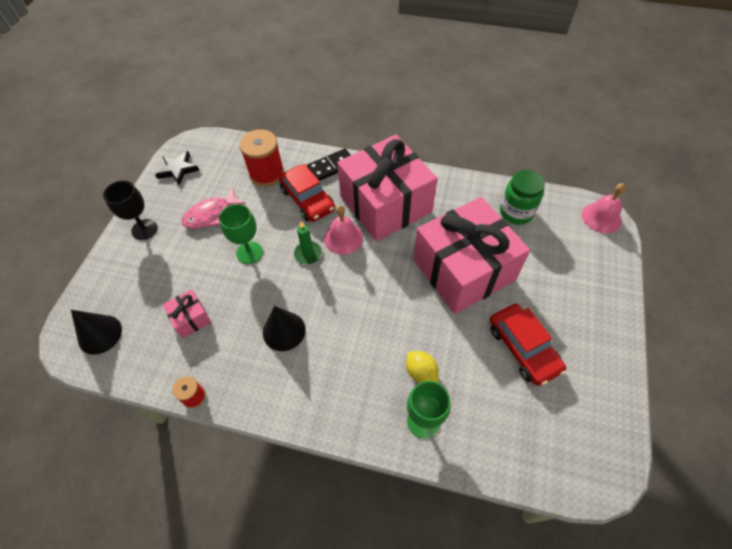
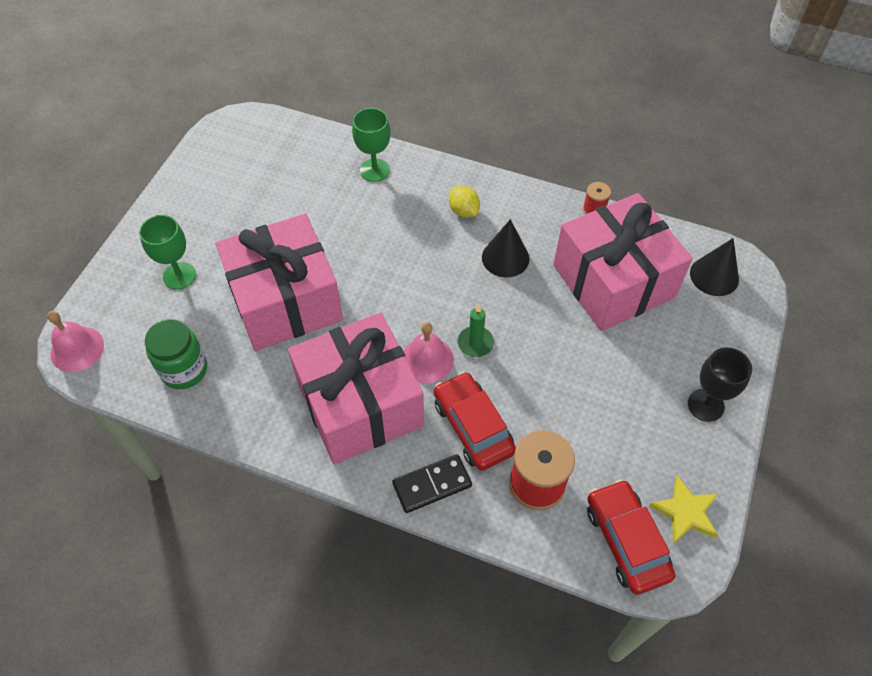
camera: 175 degrees left, 0 degrees up
(178, 169) = (685, 512): black star -> yellow star
(191, 318) = (613, 281): pink gift -> pink gift, size x2.48
(211, 214) = (614, 418): pink fish -> none
(249, 252) = (552, 353): green goblet -> green goblet (179, 276)
(421, 372) = (366, 206): yellow lemon -> yellow lemon (463, 211)
(523, 348) = (255, 216): red car -> red car (626, 541)

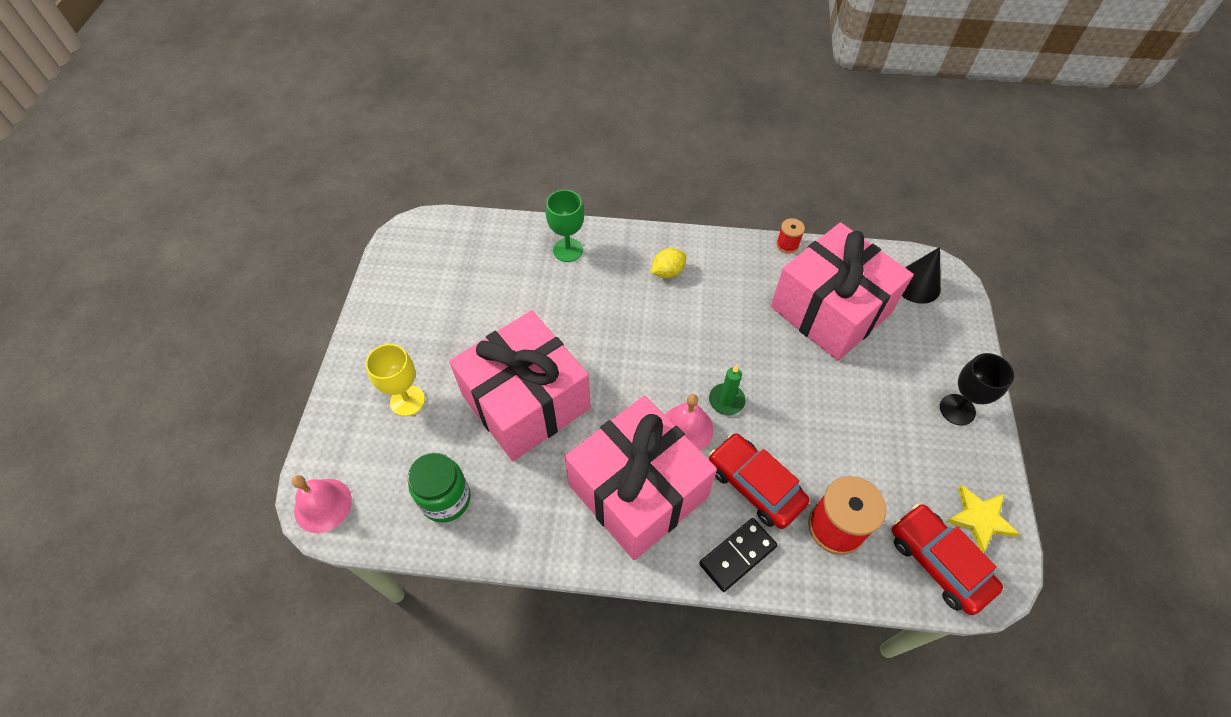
camera: 15 degrees left, 0 degrees up
(179, 276) = (407, 400): green goblet -> yellow goblet
(463, 211) = (667, 272): yellow lemon -> yellow lemon turned 75 degrees counterclockwise
(505, 258) = (723, 309): black cone -> none

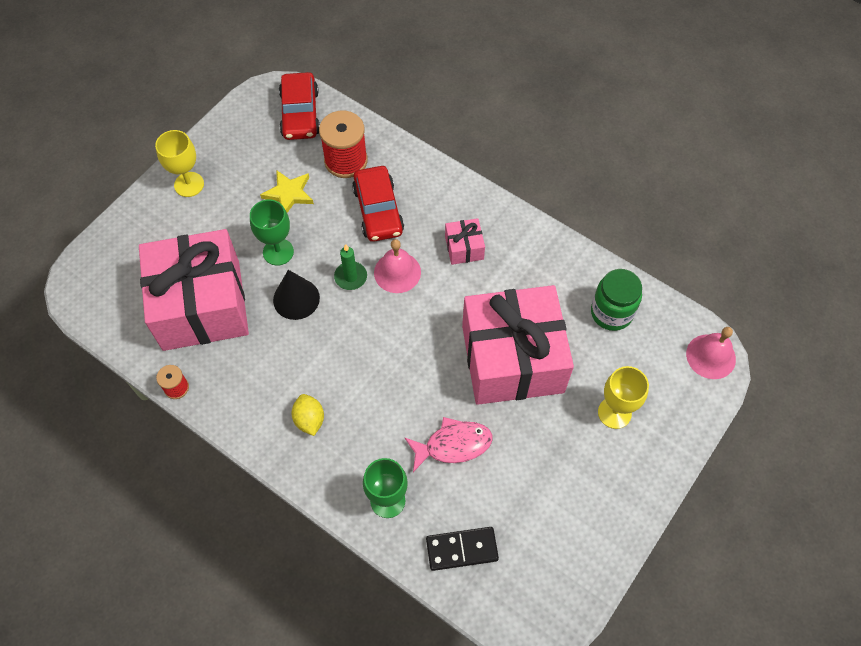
camera: 150 degrees left, 5 degrees up
(539, 308) = (453, 445): none -> pink fish
(638, 491) = (464, 248): pink gift -> pink gift, size x0.40
(667, 272) = (309, 420): yellow lemon -> yellow lemon turned 75 degrees clockwise
(737, 555) = (423, 177): black domino -> black domino (462, 549)
(811, 389) = (278, 252): none -> green goblet
(917, 285) = (108, 288): black cone -> black cone (296, 299)
(957, 409) = (189, 184): black goblet -> yellow goblet
(980, 518) = (249, 121): yellow star -> yellow star (289, 194)

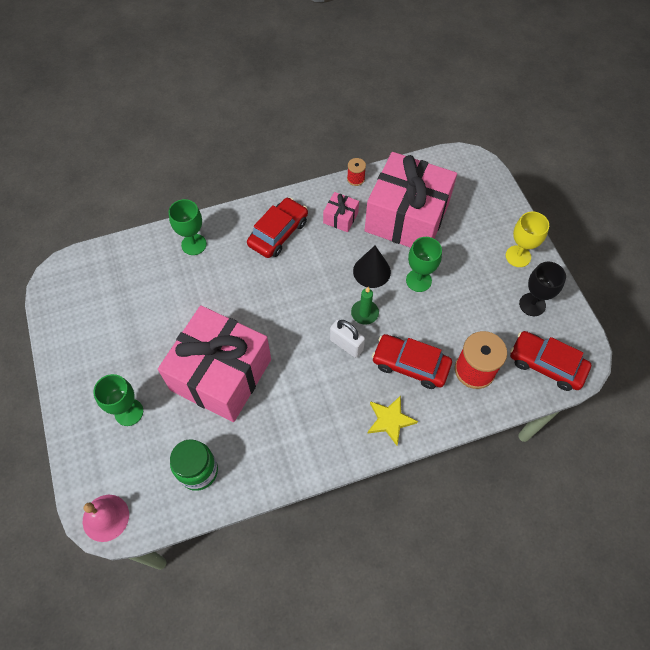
camera: 125 degrees right, 0 degrees up
(241, 149) = (532, 304): none -> black goblet
(289, 194) = (467, 314): yellow star -> yellow star (390, 420)
(309, 420) = (278, 233): yellow lemon -> red car
(397, 272) = (346, 345): pink bell -> white padlock
(453, 445) = (195, 299): pink fish -> none
(462, 549) = (132, 264): black domino -> none
(464, 248) = (333, 404): pink gift -> pink gift (340, 218)
(614, 413) = (129, 412): yellow goblet -> green goblet

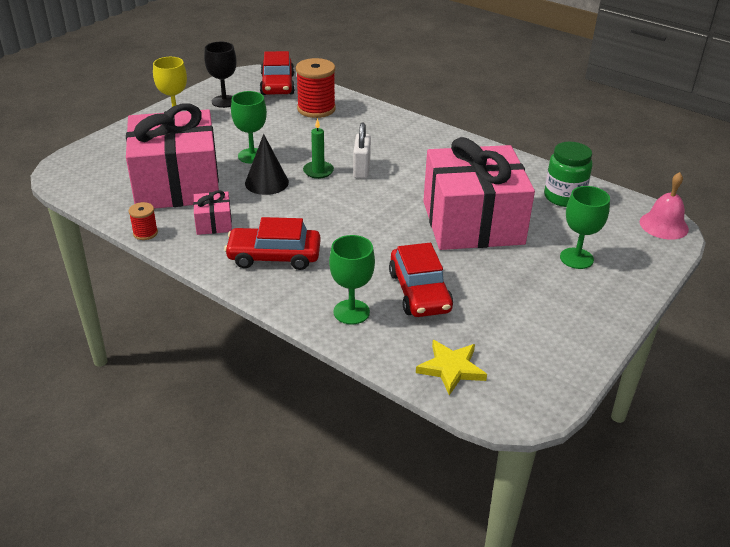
camera: 125 degrees left, 25 degrees down
(390, 420) = (403, 130): yellow star -> yellow star (451, 368)
(410, 365) = (344, 135): red car -> red car (419, 292)

